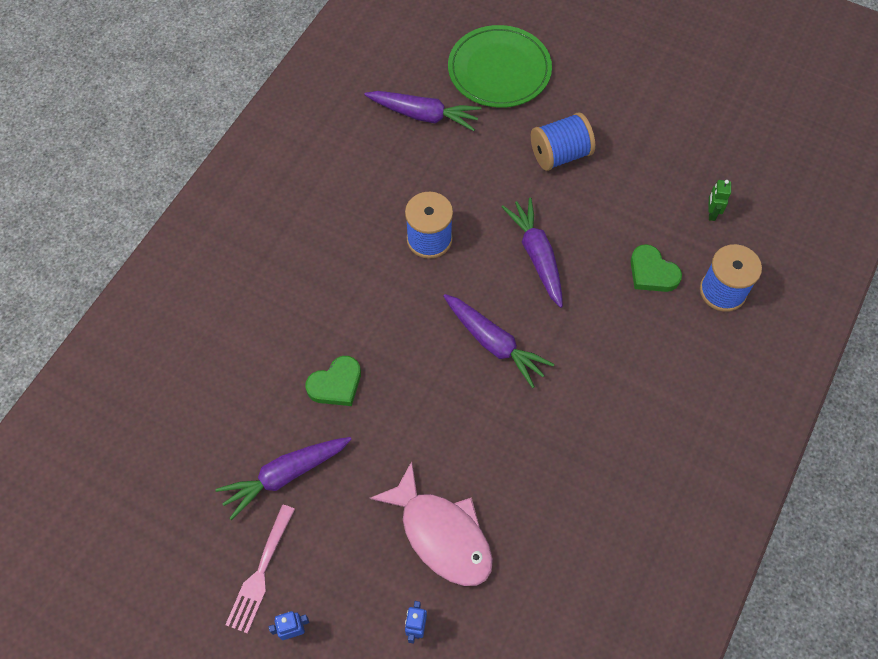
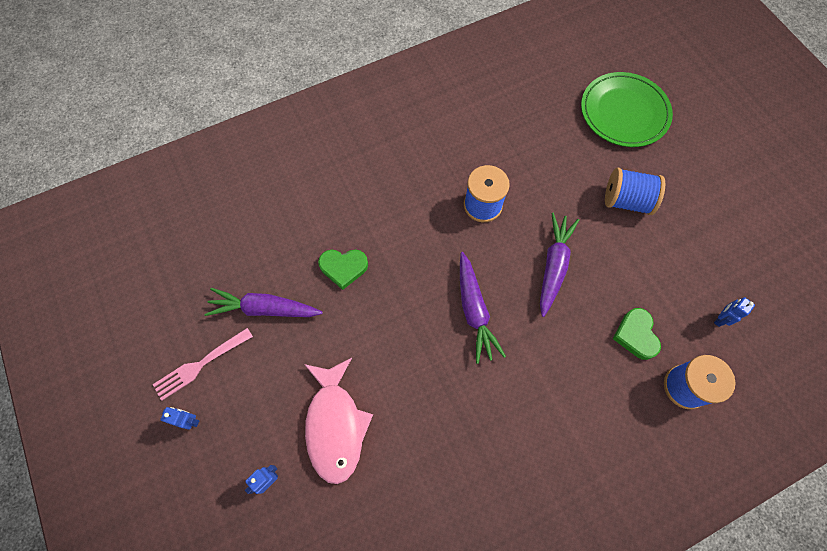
camera: 35 degrees right, 5 degrees up
(423, 115) = (543, 114): purple carrot -> none
(711, 213) = (720, 319): green robot -> blue robot

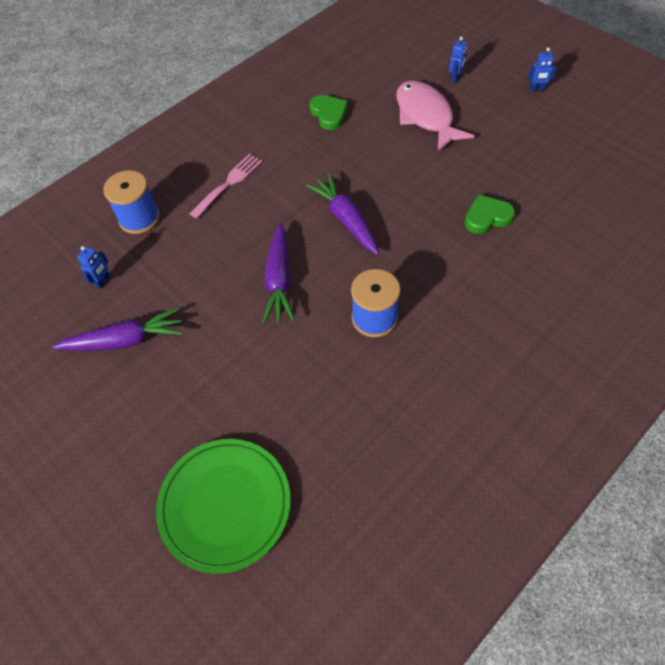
camera: 165 degrees right, 10 degrees down
(200, 364) = (557, 119): pink fork -> pink fork (228, 184)
(264, 309) = (535, 167): purple carrot -> purple carrot (125, 340)
(626, 201) = (209, 374): blue spool -> none
(636, 335) = (187, 244): green heart -> green heart (329, 114)

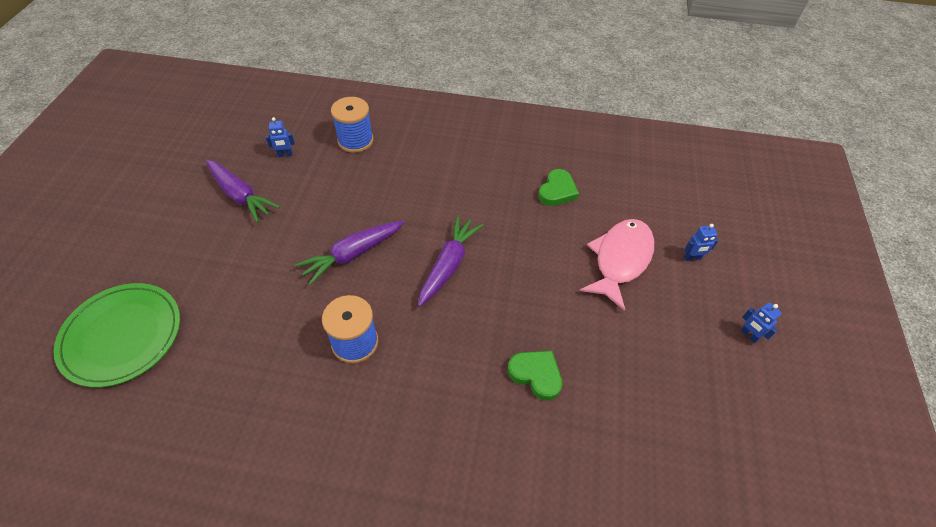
camera: 50 degrees right, 5 degrees down
(228, 184) = (427, 170): pink fork -> none

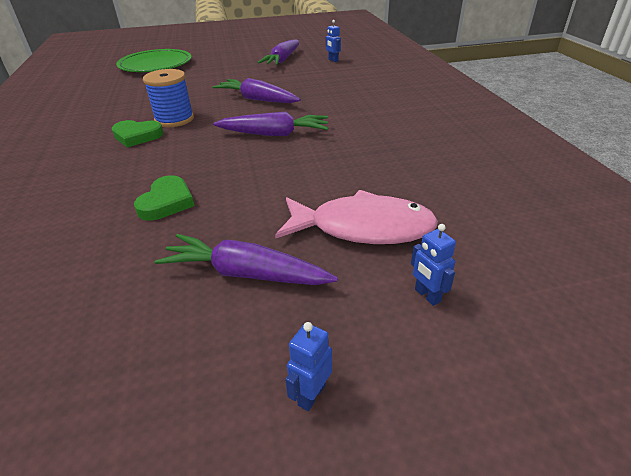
camera: 70 degrees right, 15 degrees down
(355, 140) = (375, 74): blue spool -> none
(557, 191) = (428, 165): green heart -> green heart (137, 136)
(648, 340) = (246, 274): none -> purple carrot

